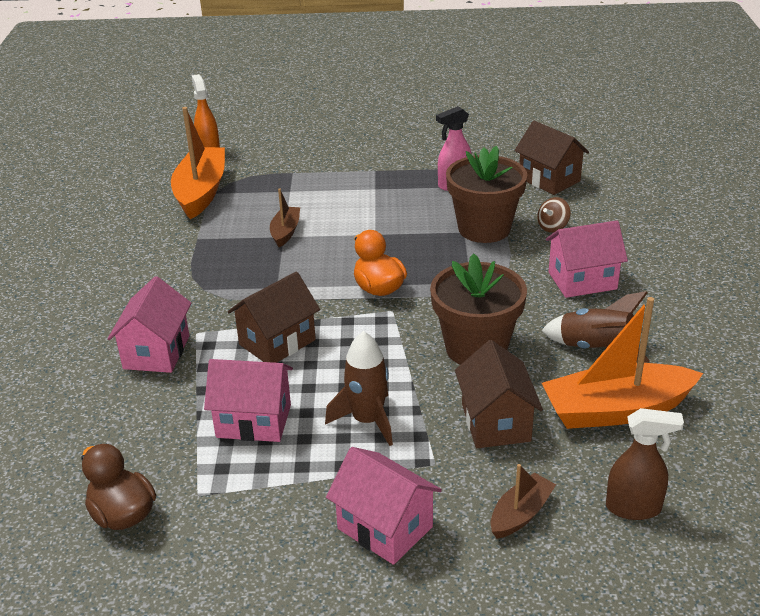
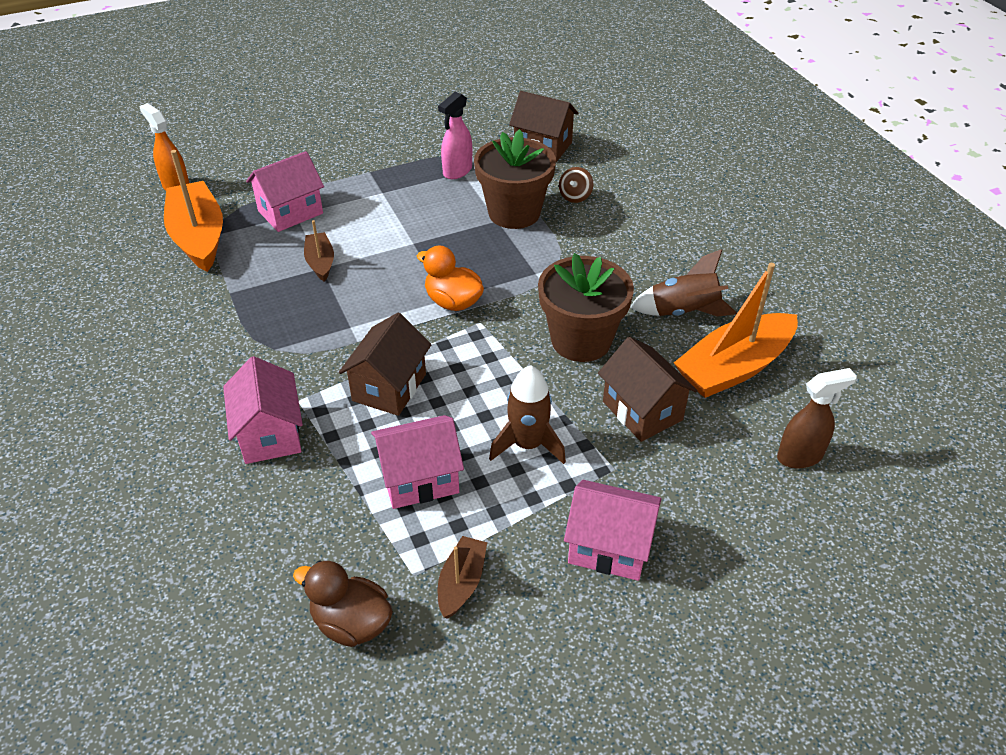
camera: 25 degrees left, 10 degrees up
(520, 514) = (715, 493): brown boat -> brown boat (461, 583)
(582, 281) = (633, 246): pink house -> pink house (290, 212)

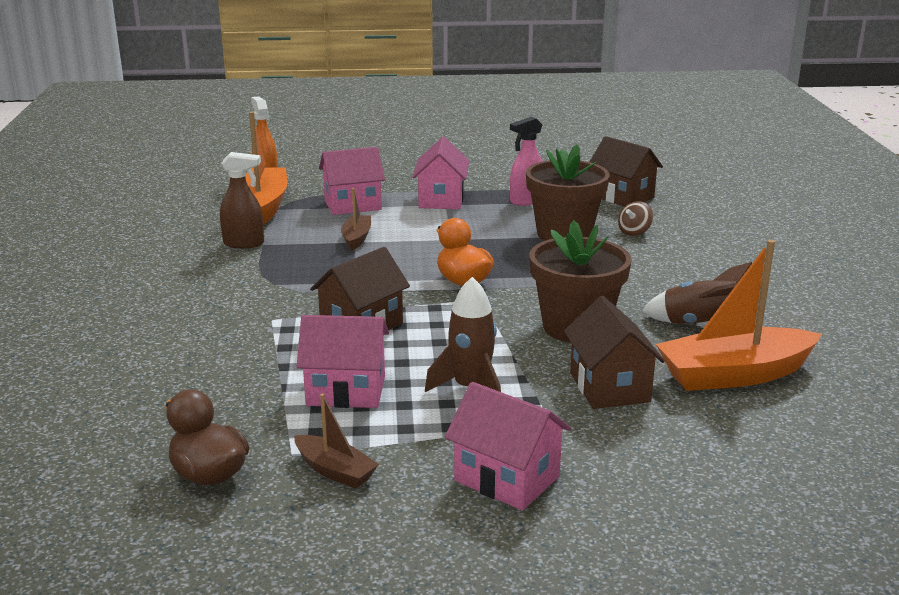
camera: 20 degrees right, 20 degrees down
(270, 434) = (230, 336): pink house -> pink house (441, 200)
(461, 583) = (335, 471): brown boat -> brown boat turned 90 degrees clockwise
(800, 456) = (773, 455): brown spray bottle -> brown spray bottle (244, 243)

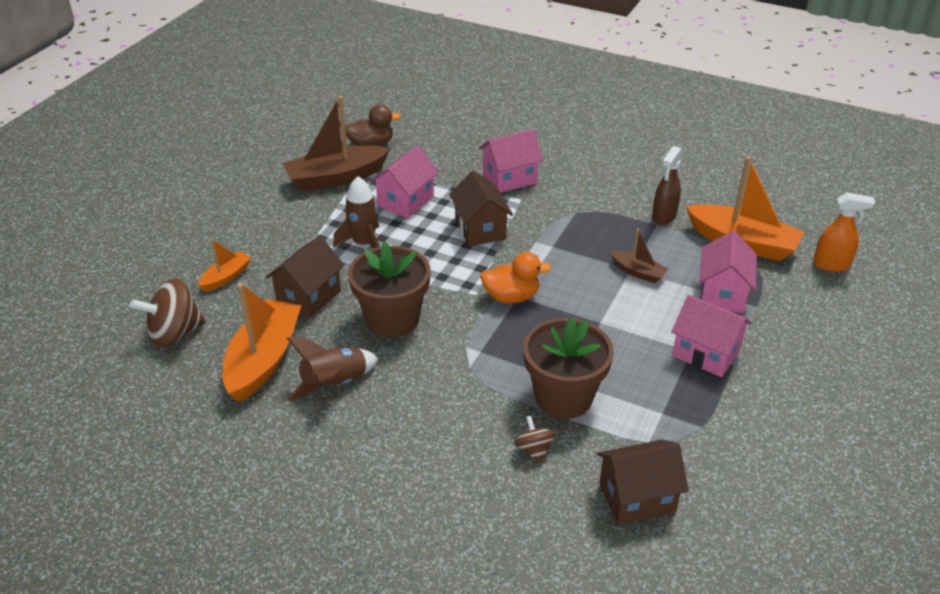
camera: 120 degrees right, 15 degrees up
(335, 471) = (336, 178): brown boat -> brown boat, size x1.96
(507, 478) = (273, 224): pink house -> pink house (509, 178)
(526, 201) = (668, 412): pink spray bottle -> none
(609, 387) = (309, 297): brown house -> brown house turned 75 degrees counterclockwise
(658, 463) = (226, 277): none -> orange boat
(794, 452) = (175, 333): none -> brown spinning top

